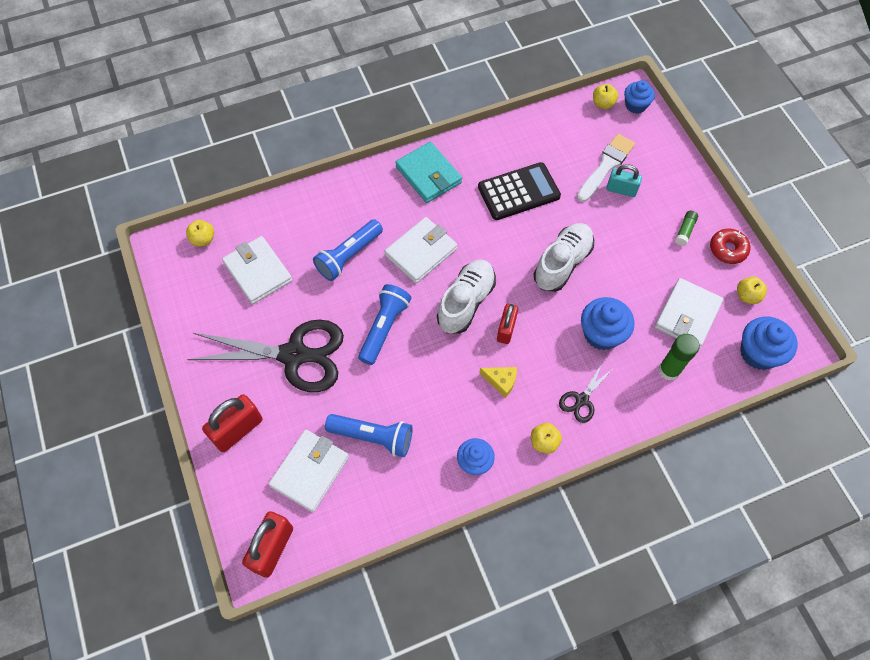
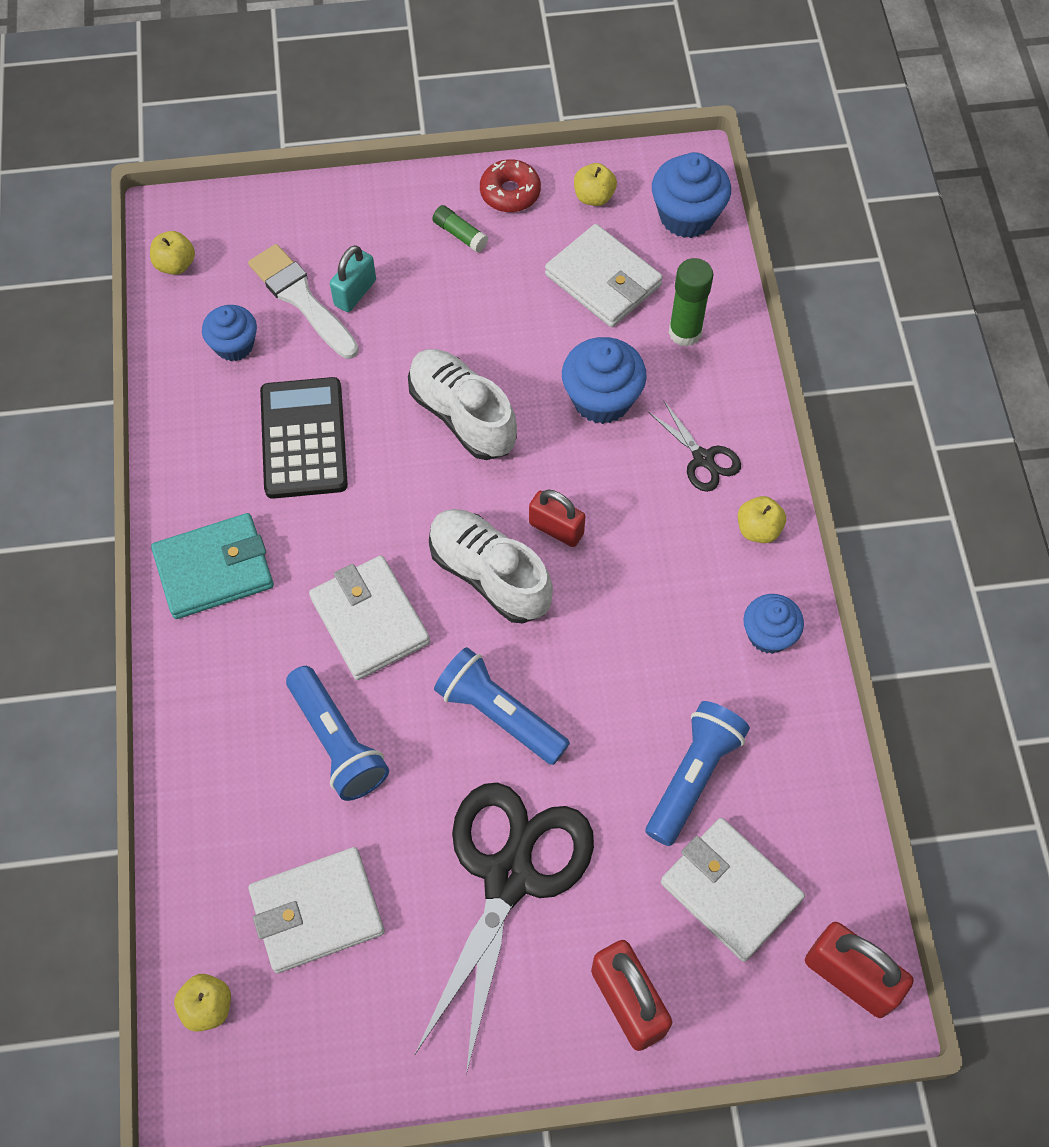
camera: 75 degrees left, 0 degrees up
(501, 381) = (644, 561): yellow cheese -> none
(635, 105) = (199, 221): blue cupcake -> blue cupcake (234, 345)

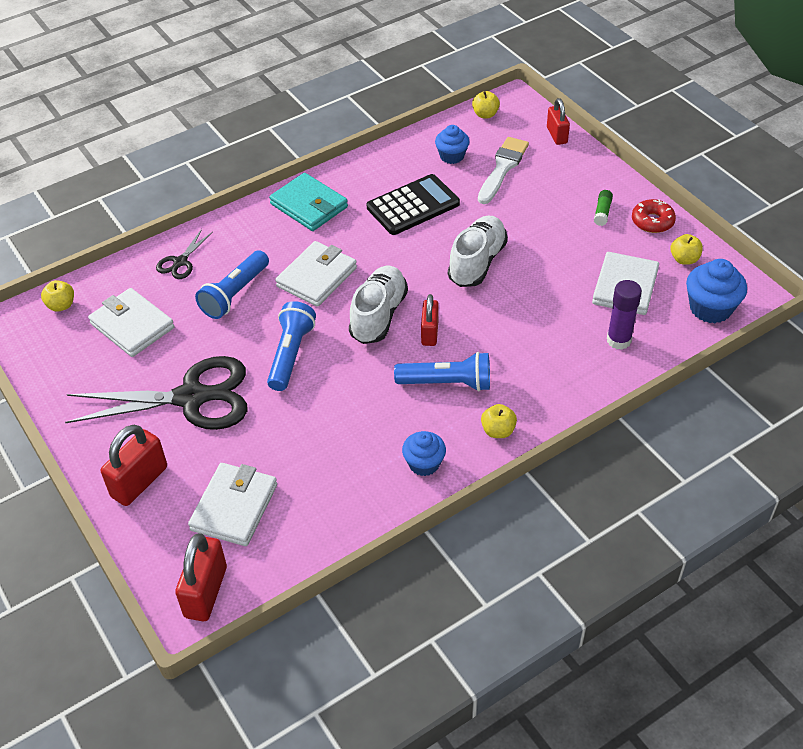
camera: 65 degrees right, 15 degrees down
(280, 206) = (557, 135): none -> red padlock
(355, 293) = (524, 187): turquoise padlock -> none
(601, 399) = (536, 319): blue cupcake -> none
(685, 332) = (618, 340): green glue stick -> purple glue stick
(693, 777) = (301, 460): blue flashlight -> blue flashlight (447, 383)
(703, 458) = (530, 384): black scissors -> black scissors (180, 262)

